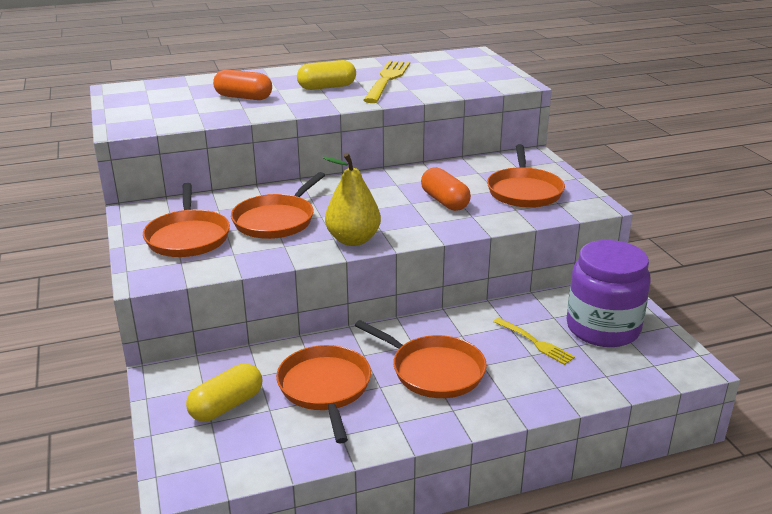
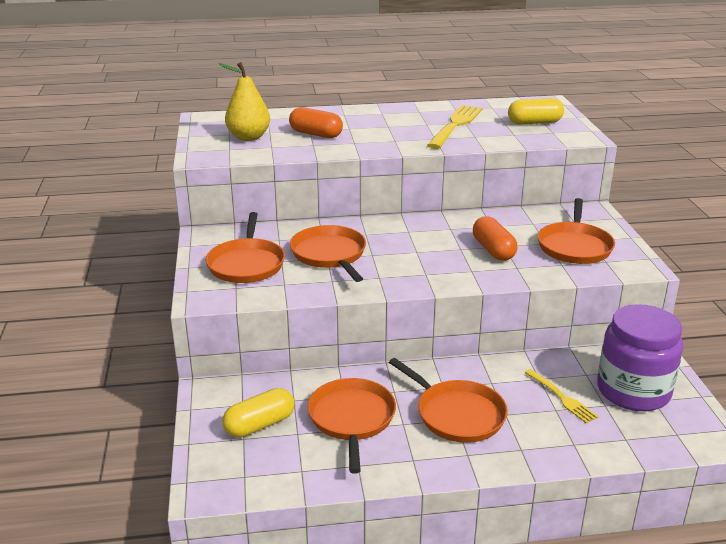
camera: 10 degrees right, 0 degrees up
(276, 220) = (330, 255): orange pan -> orange pan turned 120 degrees clockwise
(327, 87) = (396, 129): yellow capsule -> yellow capsule (534, 122)
(353, 240) = (397, 281): yellow pear -> yellow pear (248, 137)

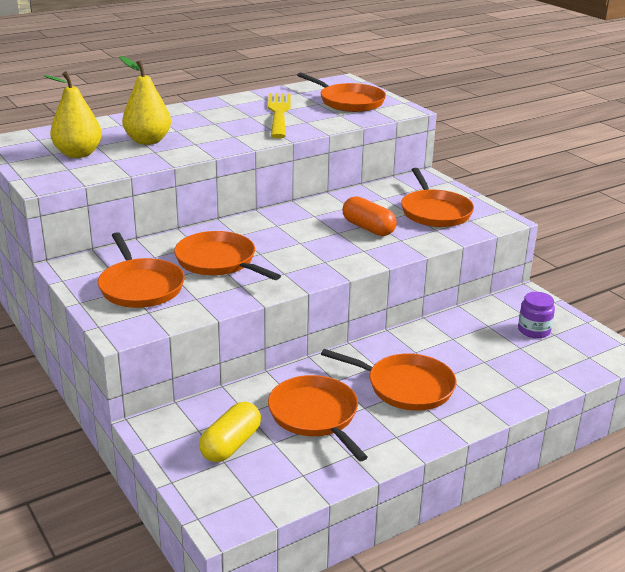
camera: 25 degrees left, 0 degrees up
(316, 134) = (148, 141): orange capsule -> yellow pear
(534, 122) = (349, 102): yellow capsule -> orange pan
(562, 398) = (482, 350): yellow fork -> none
(633, 391) = (534, 330): purple jar -> purple jar, size x0.49

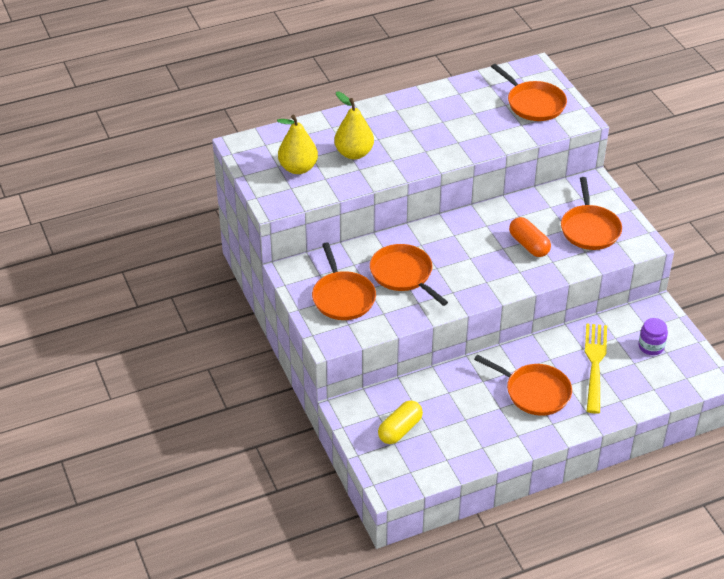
camera: 10 degrees right, 15 degrees up
(279, 113) = (468, 118): yellow fork -> yellow fork (595, 363)
(315, 416) = (463, 411): orange pan -> none

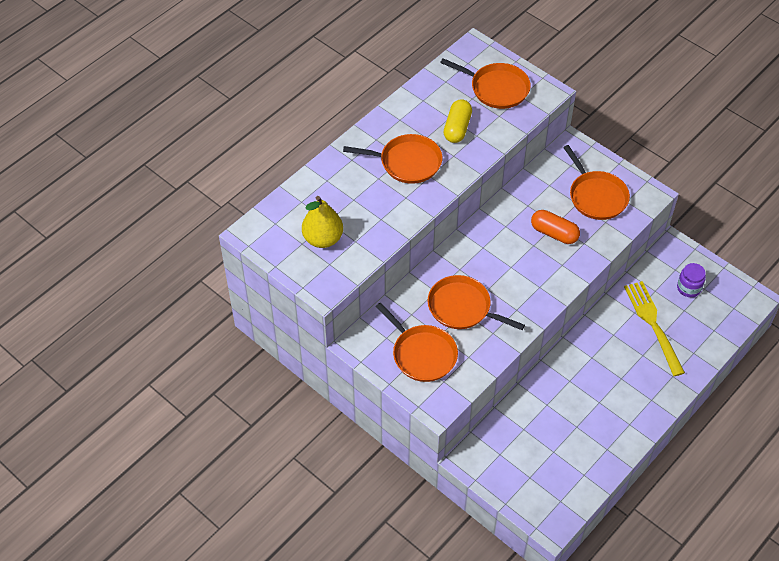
camera: 25 degrees left, 10 degrees up
(354, 153) = (365, 203): yellow pear -> none
(400, 430) = (527, 461): yellow capsule -> yellow capsule (457, 128)
(534, 392) = (619, 374): orange pan -> orange pan (407, 162)

